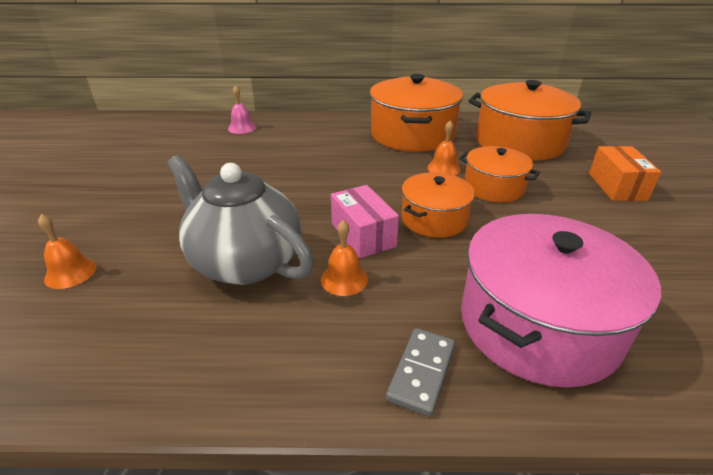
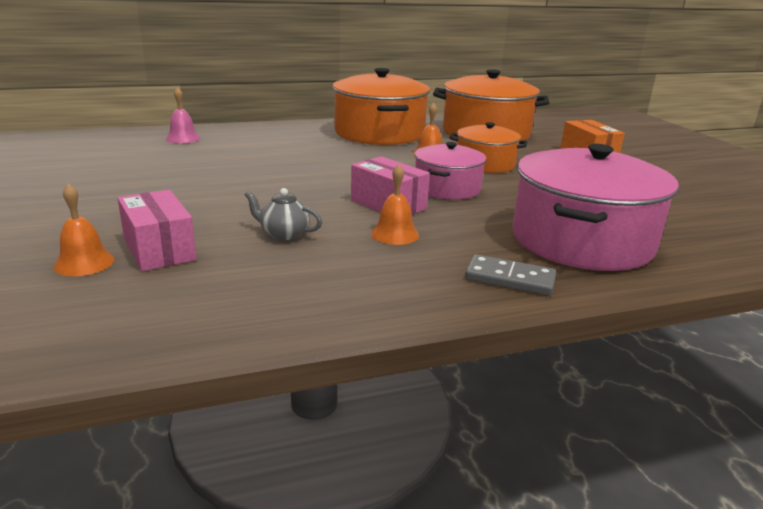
camera: 20 degrees left, 10 degrees down
(134, 265) = (159, 249): none -> pink box
(245, 262) = (283, 234): grey teapot -> grey teapot, size x0.41
(422, 372) = (510, 279): grey domino -> grey domino turned 75 degrees counterclockwise
(434, 219) = (447, 188): orange pot -> pink pot

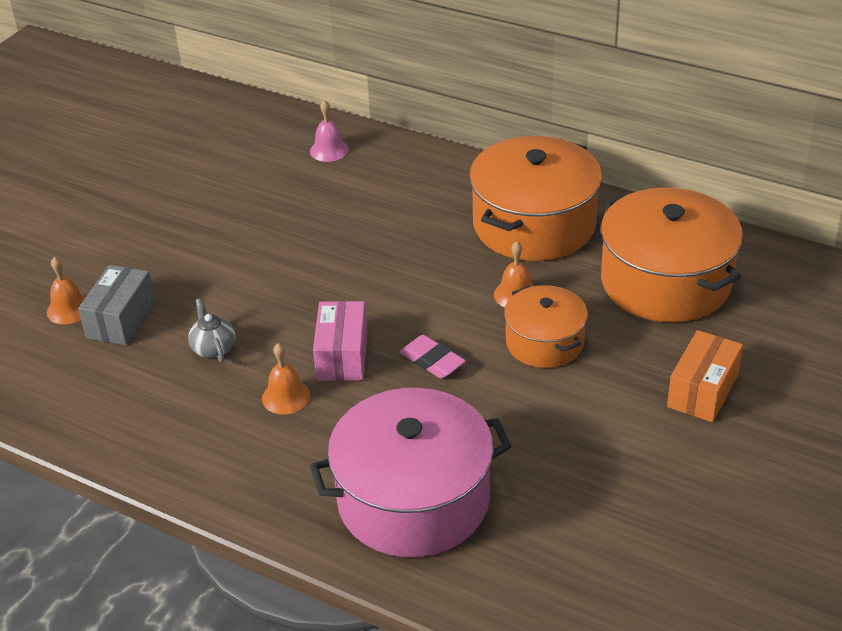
camera: 50 degrees right, 15 degrees up
(159, 249) = (121, 319): pink box -> grey box
(447, 188) = (432, 361): pink pot -> pink eraser
(510, 279) = (280, 497): grey domino -> none

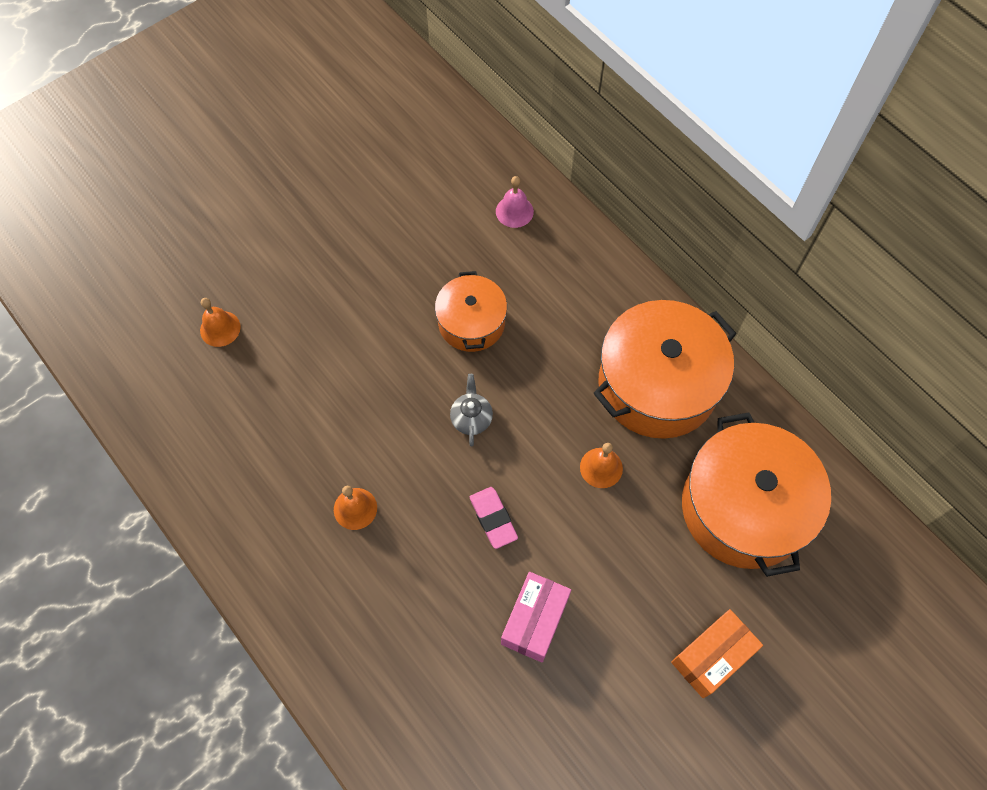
camera: 20 degrees right, 25 degrees up
(121, 319) = (257, 358): grey box -> none
(213, 348) = (319, 425): grey teapot -> grey teapot (471, 418)
(342, 355) = (420, 479): pink box -> pink box (534, 620)
(413, 499) = (410, 672): pink pot -> none
(544, 342) = (600, 537): orange pot -> orange pot (471, 323)

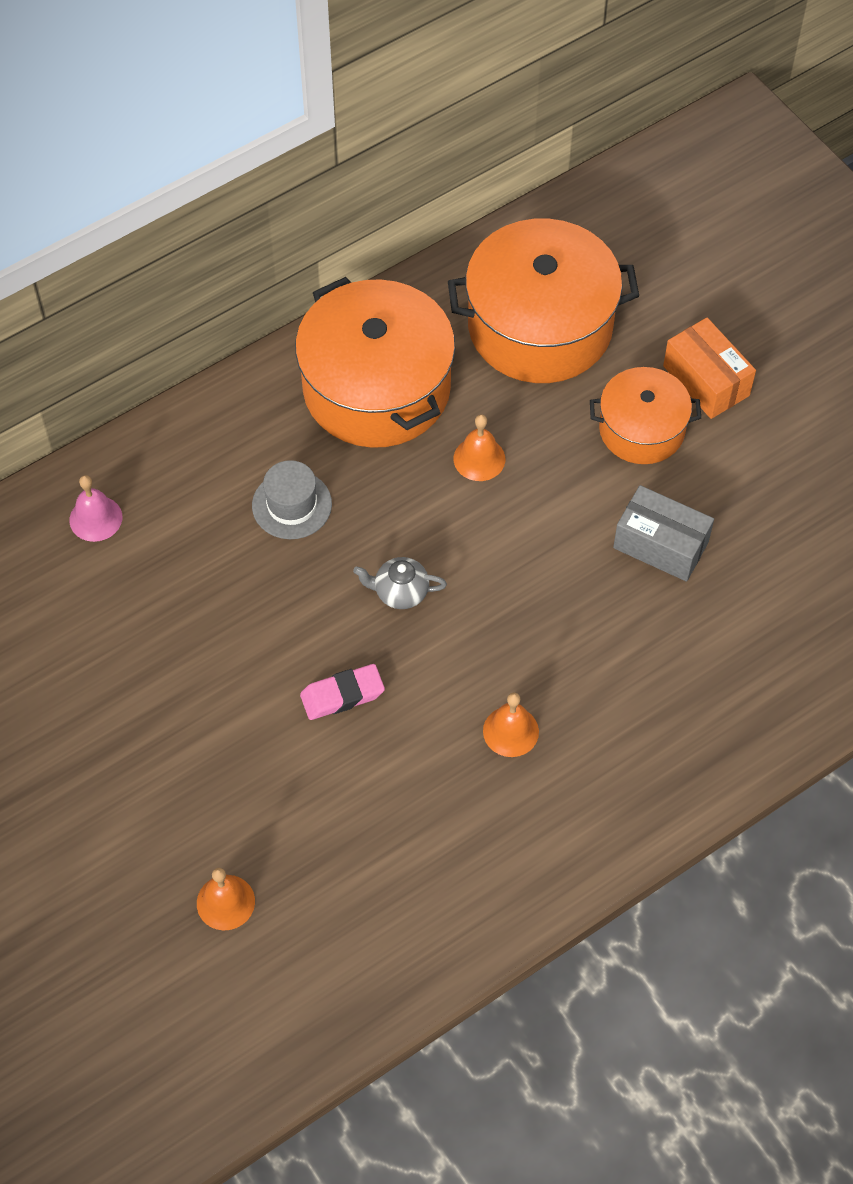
camera: 85 degrees left, 5 degrees down
(471, 323) = (262, 582): orange pot -> orange pot (641, 429)
(493, 519) = (535, 578): pink eraser -> pink eraser (342, 695)
(534, 620) = (660, 545): pink box -> grey box
(540, 335) = (292, 505): none -> grey hat

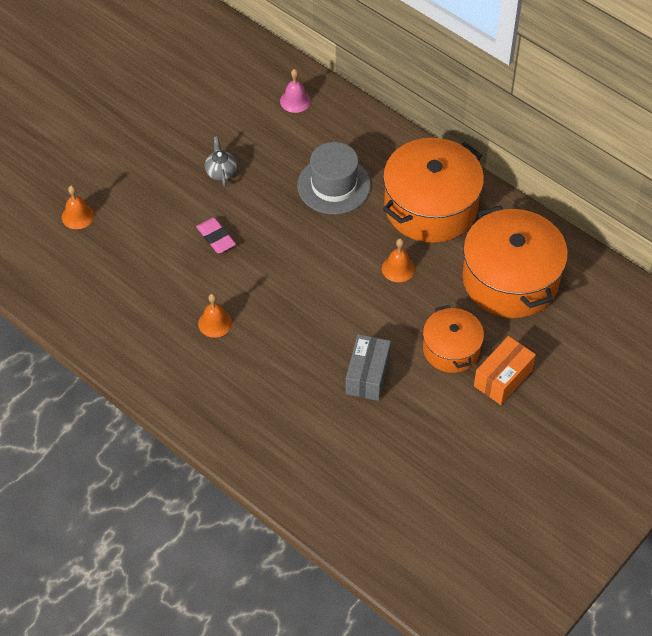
camera: 75 degrees right, 5 degrees down
(292, 505) = (334, 185): grey hat -> grey hat, size x1.51
(400, 592) = (291, 250): grey teapot -> grey teapot (221, 172)

